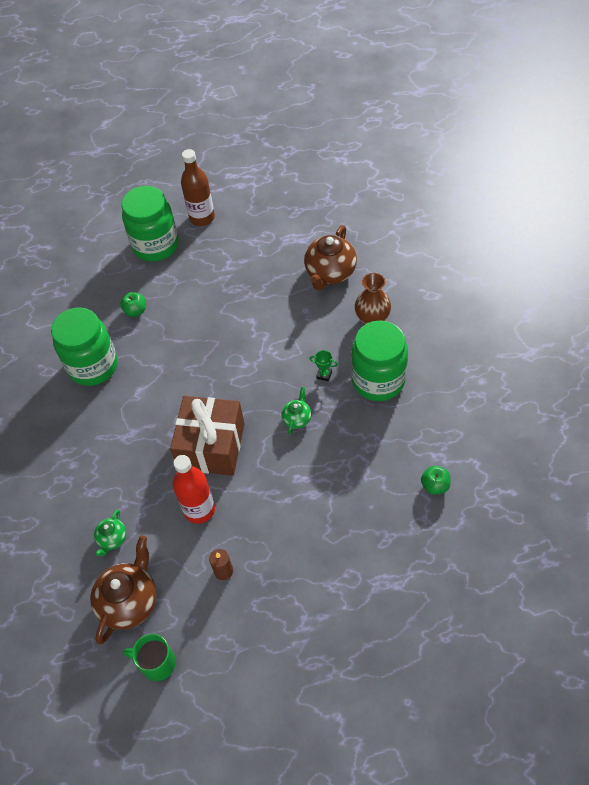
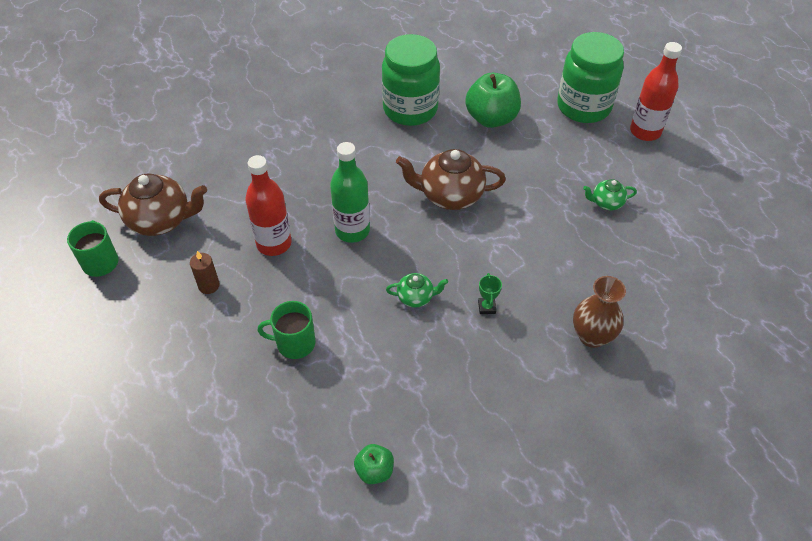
camera: 65 degrees right, 5 degrees down
(112, 539) = (223, 186): green teapot -> green teapot (606, 203)
(135, 311) = (491, 118): green apple -> green apple, size x1.92
(202, 217) = (645, 131): brown bottle -> red bottle
(211, 446) = (352, 231): brown gift -> green bottle
(308, 515) = (294, 343): none -> green mug
(330, 273) = (638, 272): brown teapot -> brown teapot (450, 196)
(378, 380) = (503, 366): green jar -> none

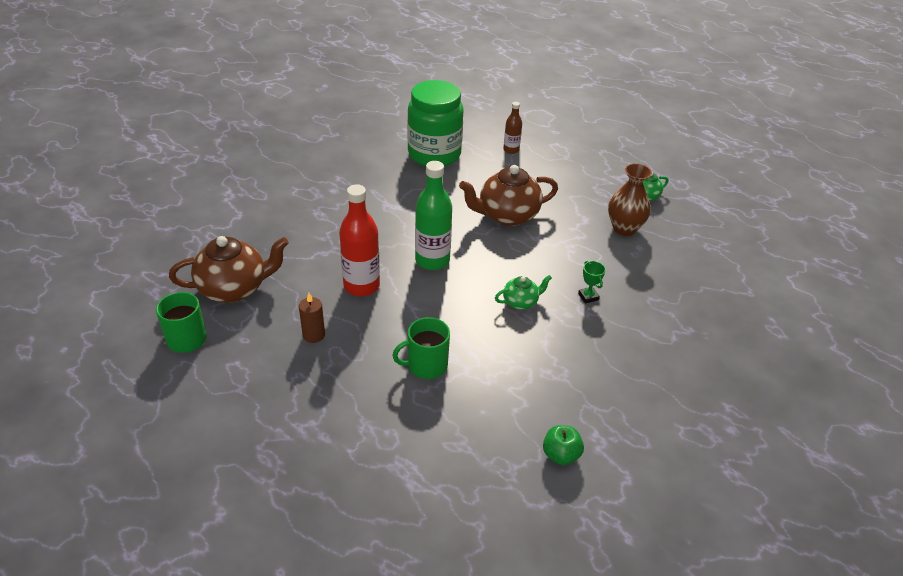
camera: 20 degrees left, 10 degrees down
(491, 118) = (511, 150): green apple -> brown bottle
(583, 107) = (585, 129): green jar -> none
(592, 336) = (689, 299): brown vase -> brown vase (624, 228)
(645, 131) = (645, 139): red bottle -> none

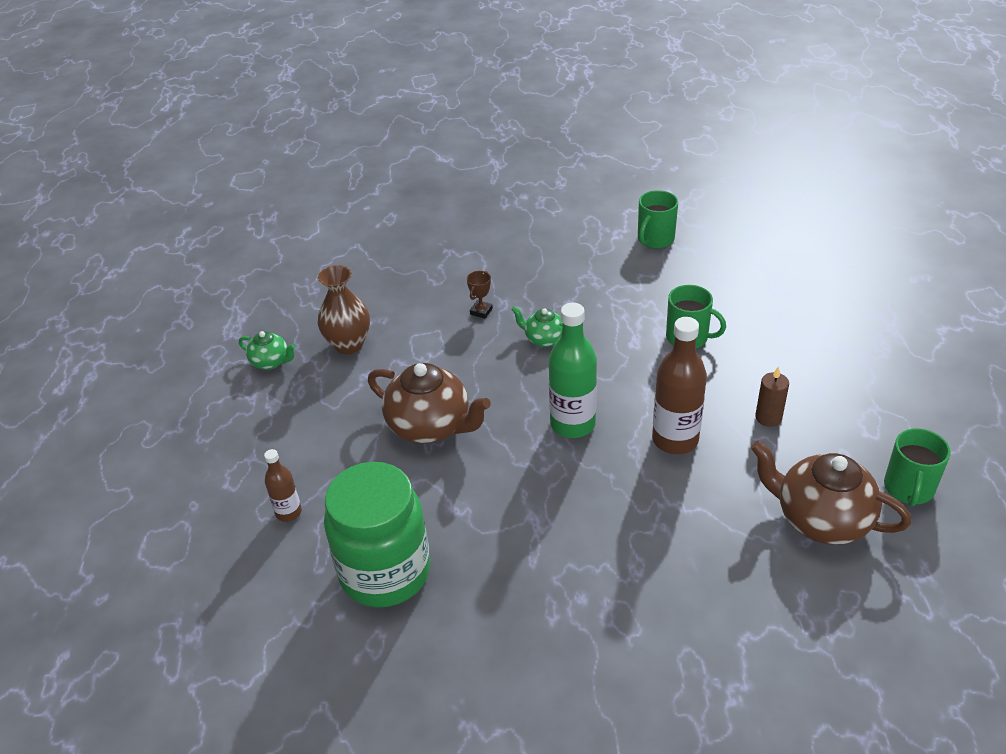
camera: 130 degrees left, 0 degrees up
(361, 286) = (675, 440): red bottle -> brown bottle
(560, 455) = (655, 239): green apple -> green mug
(588, 296) = (481, 311): green trophy -> brown trophy

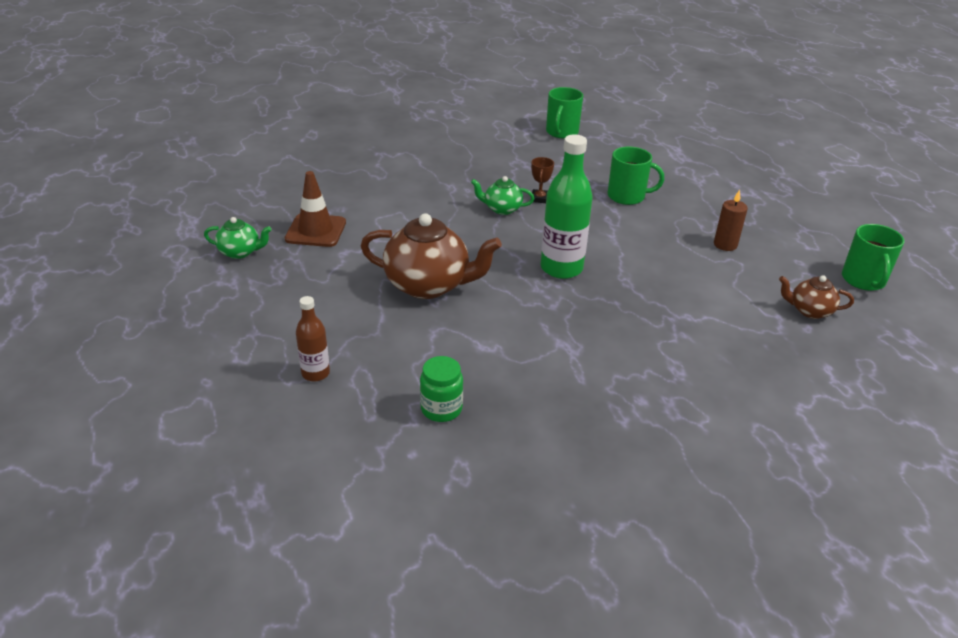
camera: 20 degrees left, 5 degrees down
(348, 344) = (316, 231): brown vase -> brown traffic cone
(385, 572) = (441, 409): green jar -> green jar, size x0.44
(481, 311) = (433, 194): brown trophy -> brown trophy (539, 198)
(675, 440) = (657, 269): brown bottle -> none
(820, 519) = (809, 311): brown teapot -> brown teapot, size x0.52

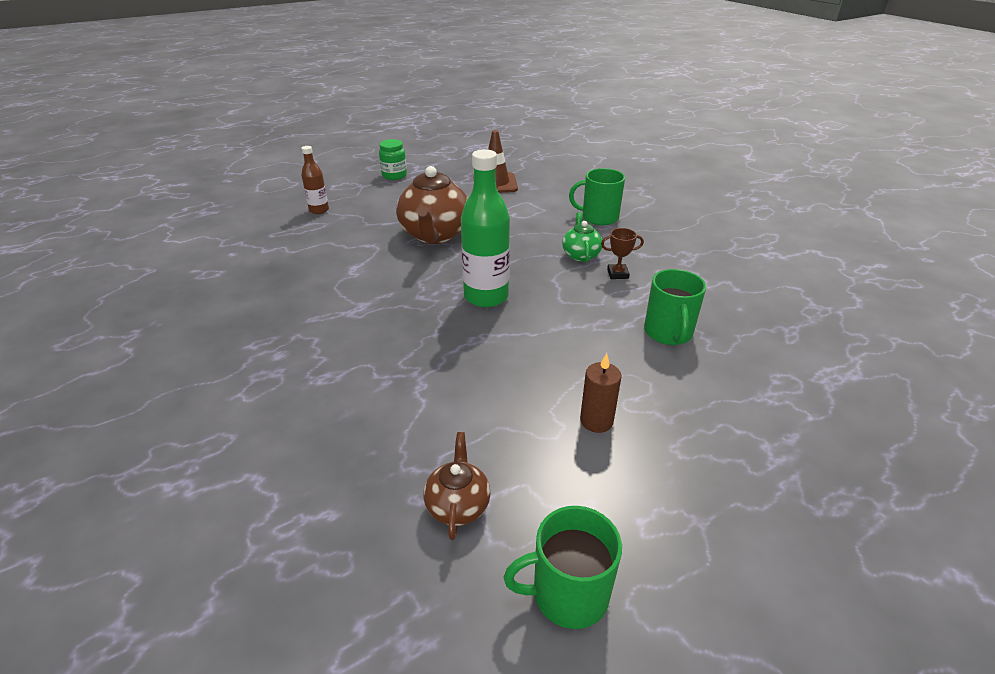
camera: 80 degrees right, 0 degrees up
(240, 252) = (454, 166): green teapot -> none
(441, 409) = (277, 258): green jar -> green jar (394, 175)
(561, 132) = (794, 276): green mug -> green mug (599, 217)

